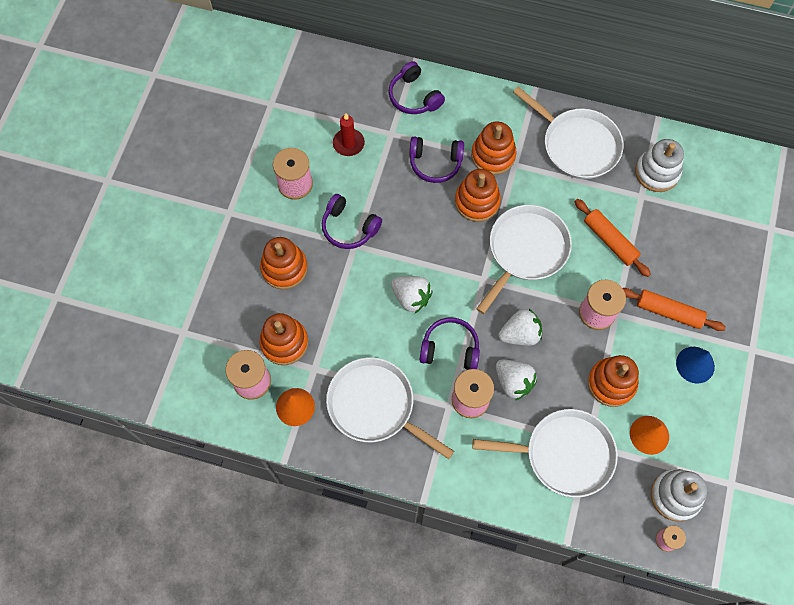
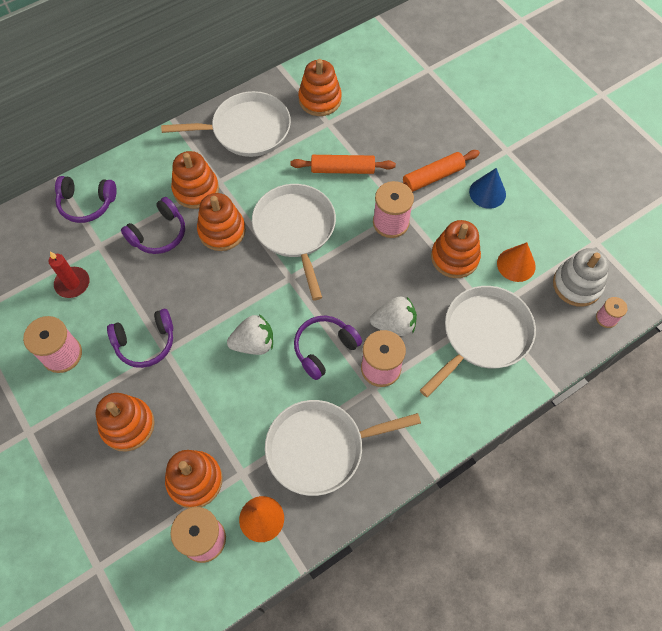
camera: 50 degrees left, 5 degrees down
(520, 334) = (359, 288): white strawberry -> none
(657, 172) = (320, 100): white stacking toy -> orange stacking toy

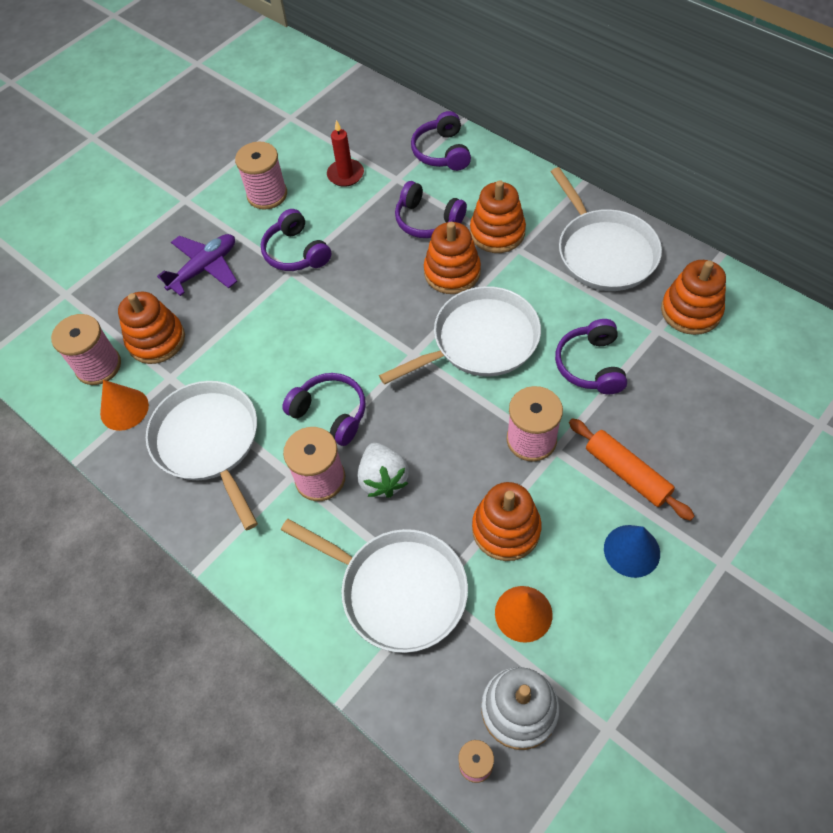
camera: 80 degrees right, 5 degrees down
(128, 425) = (204, 268): orange stacking toy -> purple plane
(254, 343) = (319, 344): white strawberry -> none
(342, 169) = (591, 365): orange rolling pin -> purple headphones

